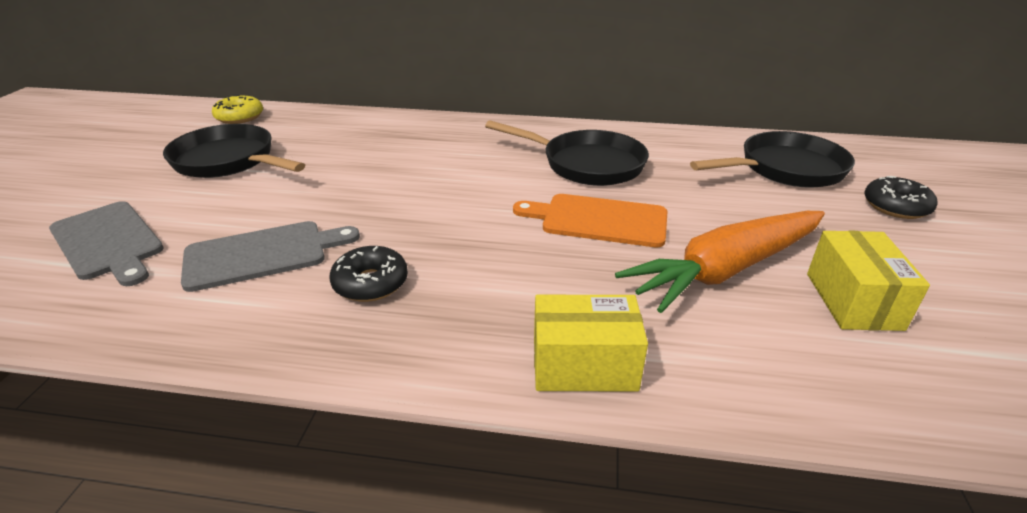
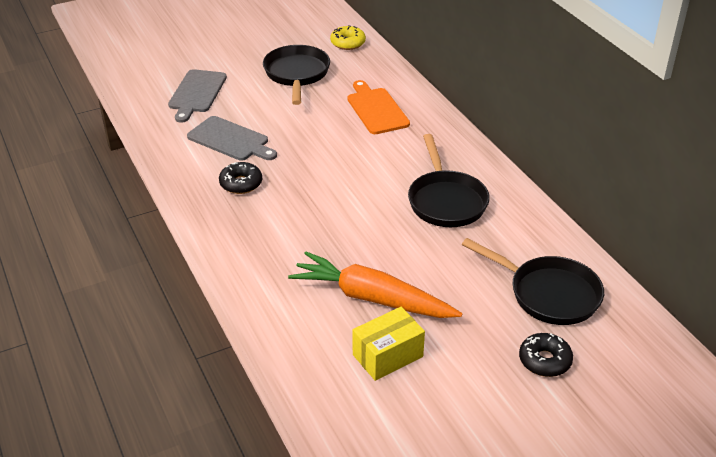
camera: 55 degrees right, 5 degrees up
(584, 365) = (243, 274): yellow box -> none
(598, 220) = (377, 232): orange cutting board -> orange cutting board (376, 109)

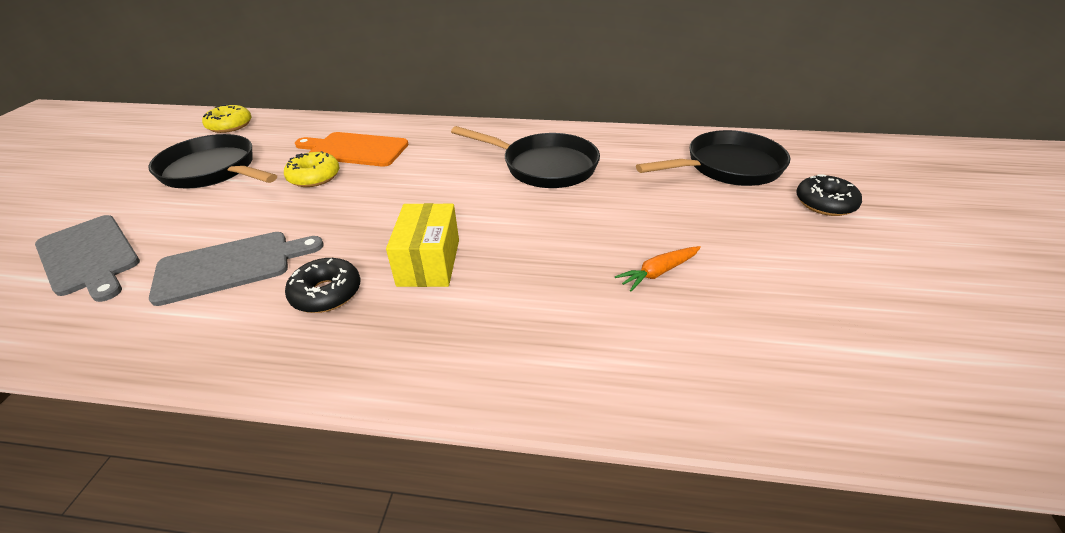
camera: 55 degrees left, 0 degrees up
(330, 114) = (314, 177): none -> yellow donut
(371, 298) = (658, 272): orange carrot -> orange carrot, size x0.42
(387, 355) = (772, 301): yellow box -> yellow box (429, 262)

